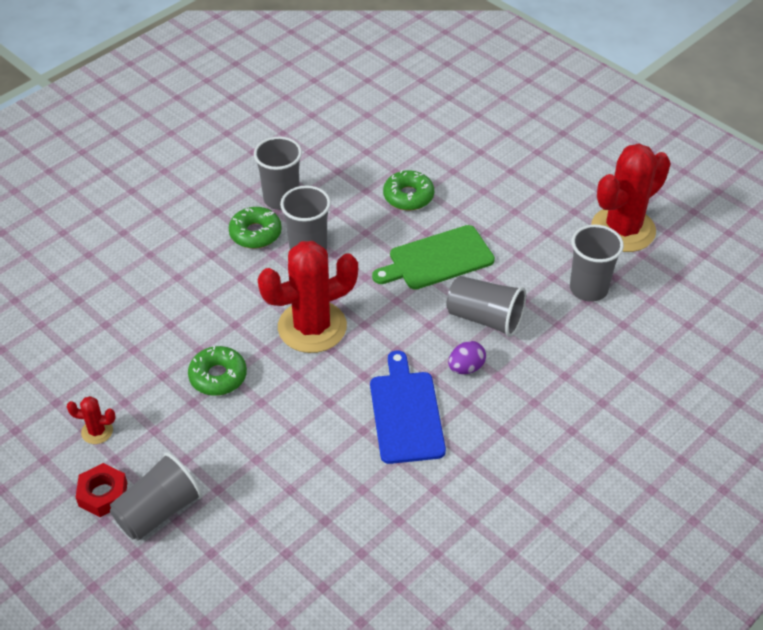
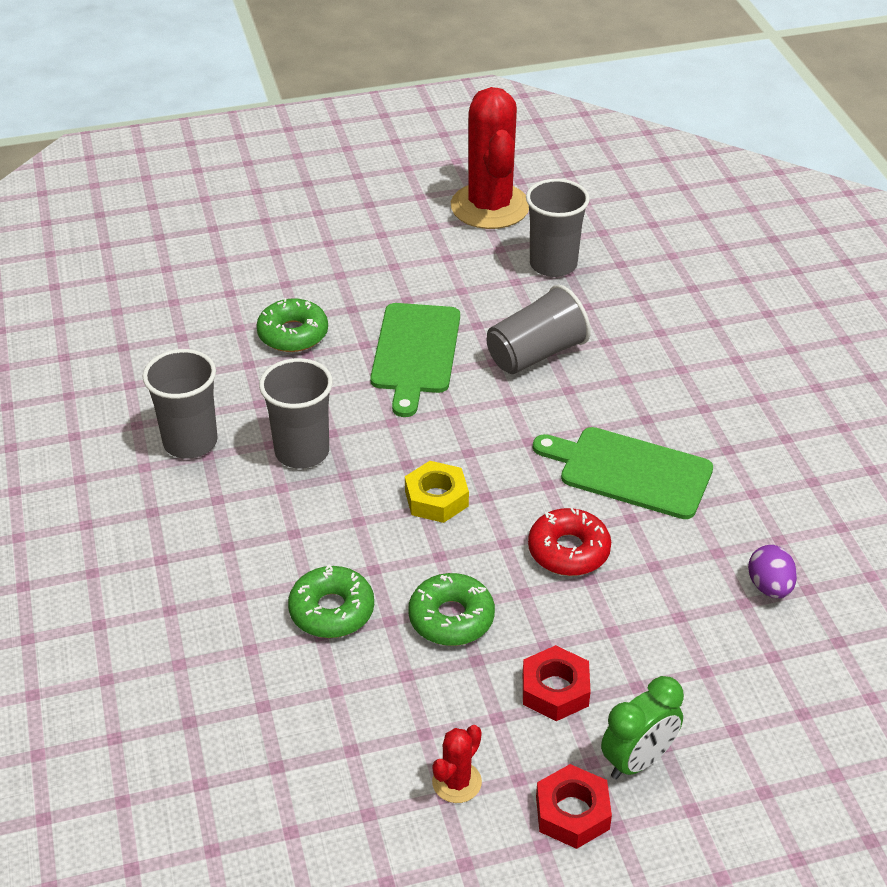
camera: 60 degrees left, 5 degrees down
(158, 511) = (638, 760): grey cup -> green clock
(191, 449) = (555, 690): none -> red nut
(255, 233) = (230, 489): green donut -> green donut (332, 610)
(310, 410) = (568, 551): none -> red donut
(312, 327) = (436, 498): red cactus -> yellow nut
(406, 413) = (629, 472): blue cutting board -> green cutting board
(466, 368) = (597, 398): purple egg -> purple egg (769, 587)

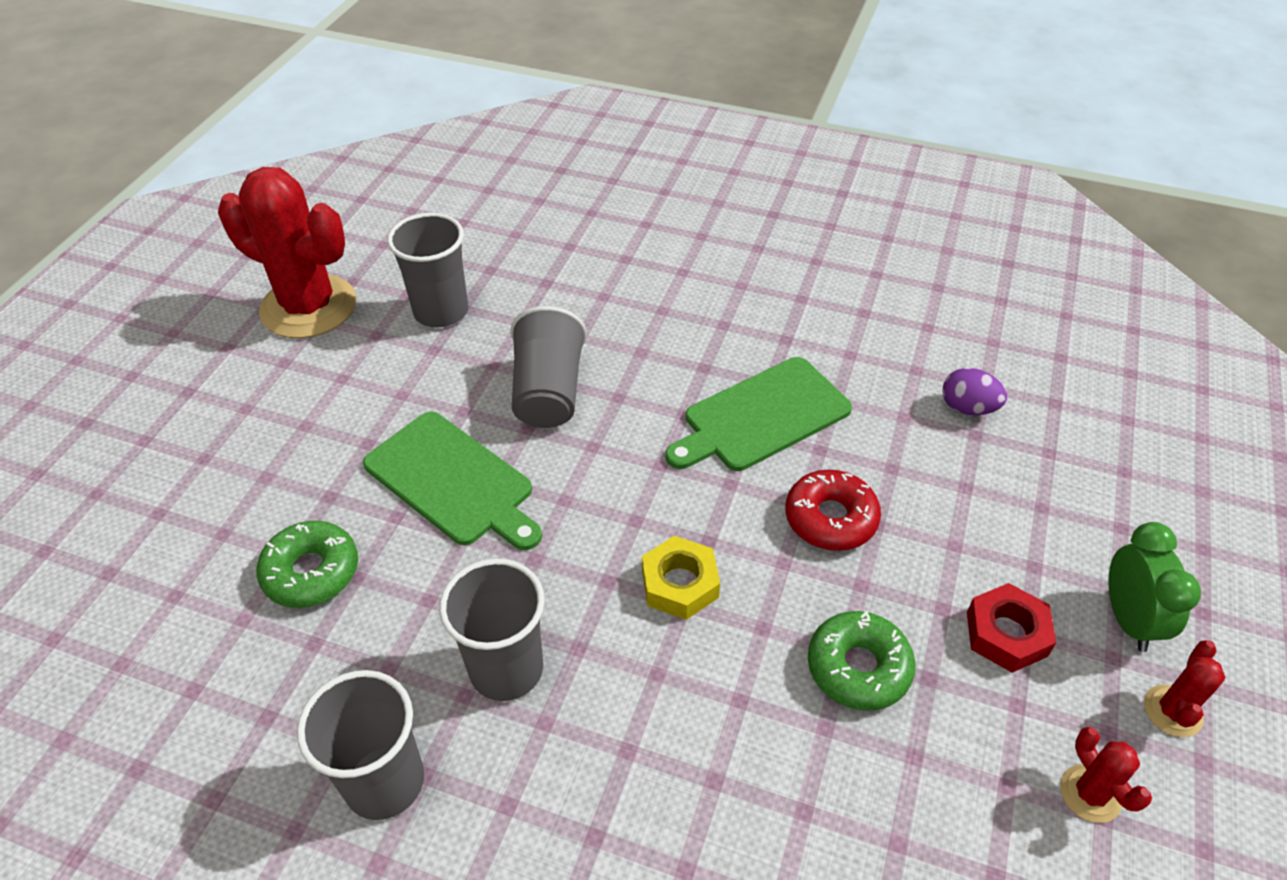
camera: 55 degrees left, 5 degrees up
(332, 610) = (775, 778): green donut -> none
(572, 813) = (1172, 711): red nut -> red cactus

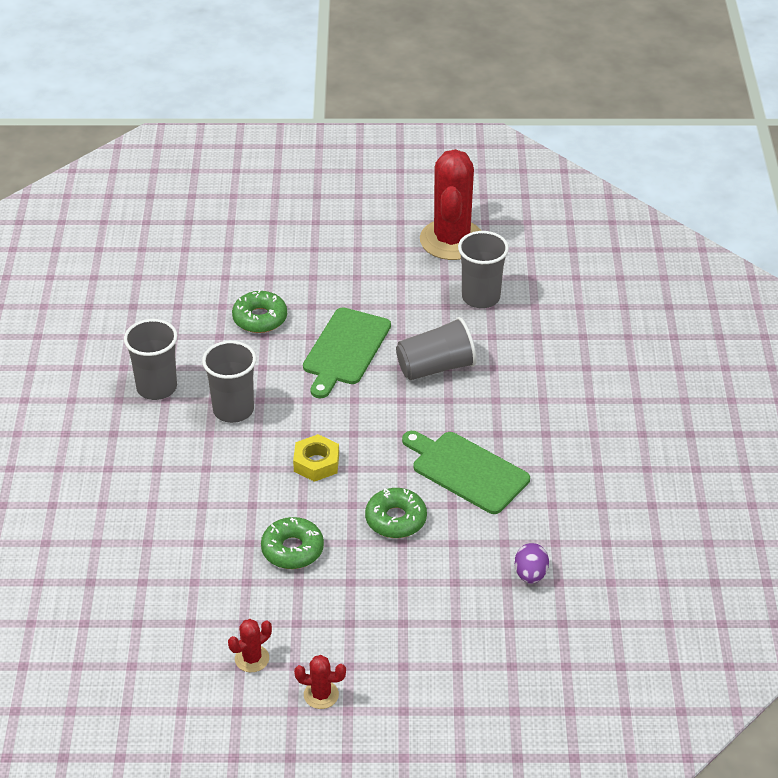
camera: 70 degrees right, 5 degrees down
(830, 518) = (396, 519): red donut -> green donut
(1006, 634) = (344, 613): red nut -> none
(1128, 619) = (380, 671): green clock -> none

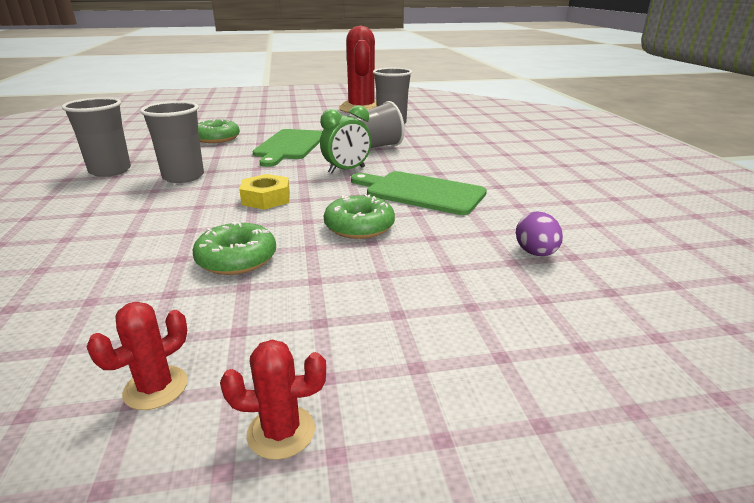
camera: 10 degrees left, 15 degrees down
(401, 417) = (346, 170): none -> green clock

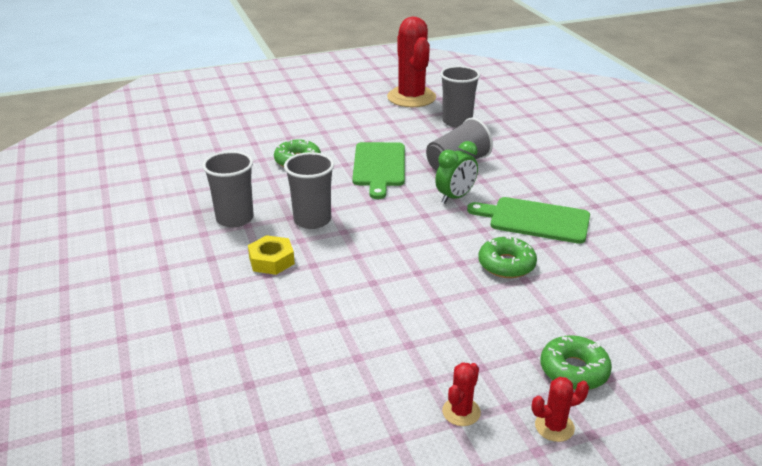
camera: 10 degrees left, 5 degrees up
(236, 259) = (434, 308): green donut -> green donut (574, 370)
(266, 198) = (409, 241): yellow nut -> yellow nut (271, 260)
(536, 253) = (650, 277): purple egg -> none

